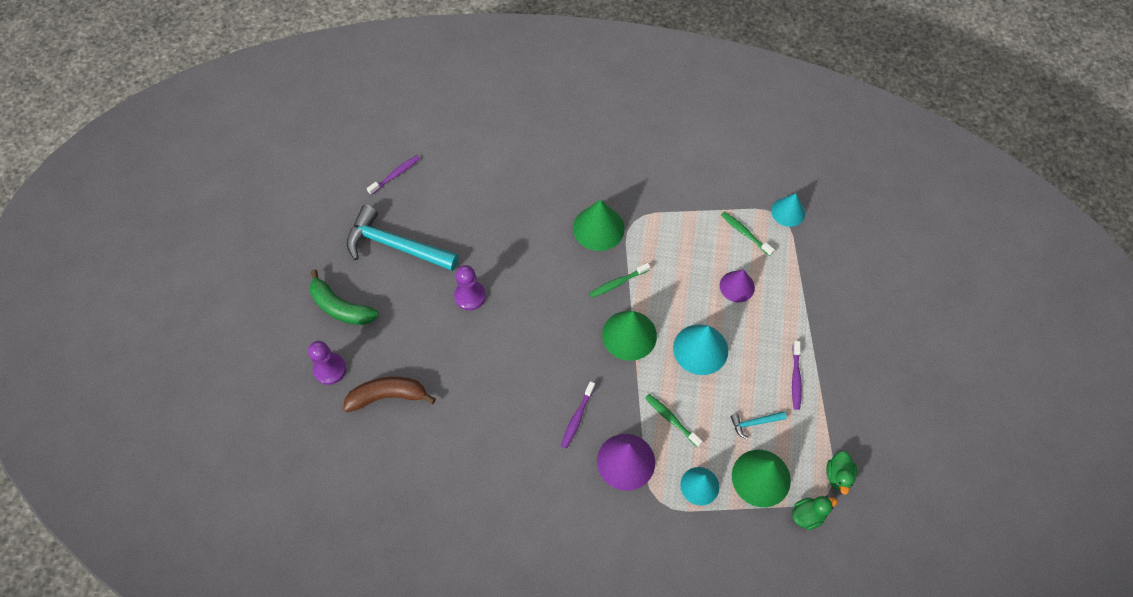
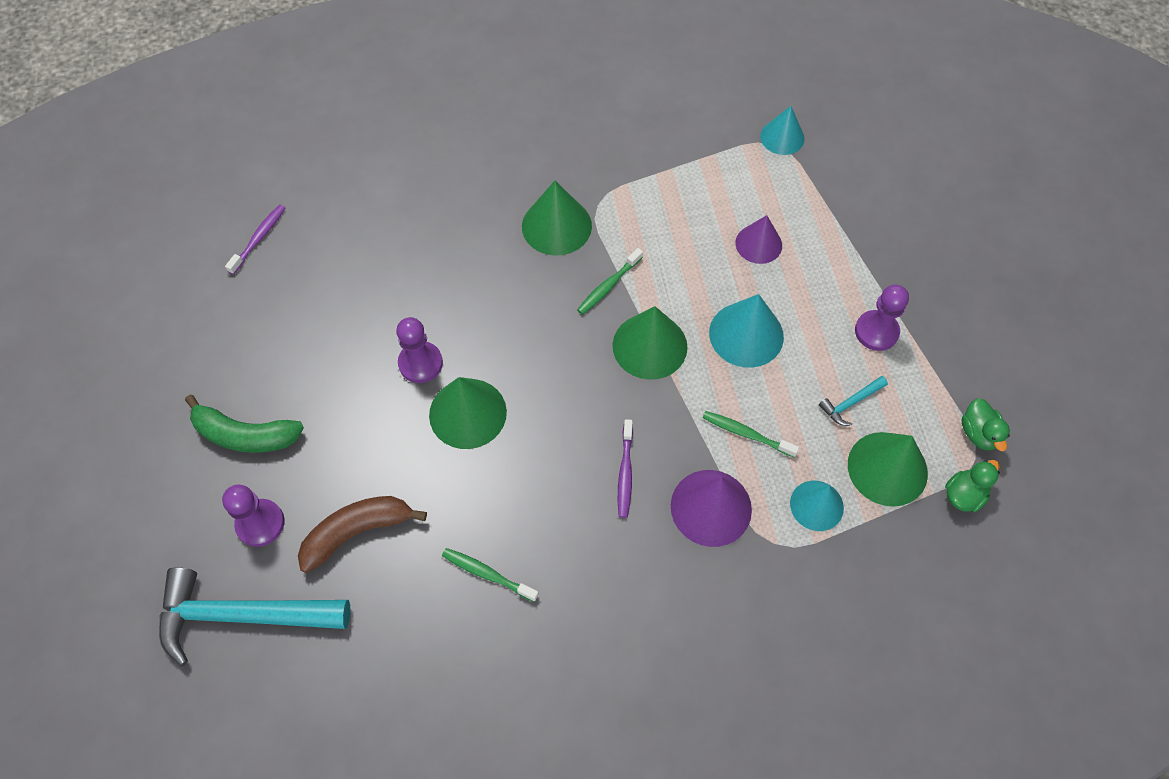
camera: 20 degrees left, 0 degrees up
(395, 245) = (293, 330): turquoise hammer -> turquoise hammer (242, 615)
(488, 341) = (467, 413): none -> green cone
(745, 233) = (741, 177): green toothbrush -> green toothbrush (487, 574)
(795, 378) = (876, 331): purple toothbrush -> purple pawn

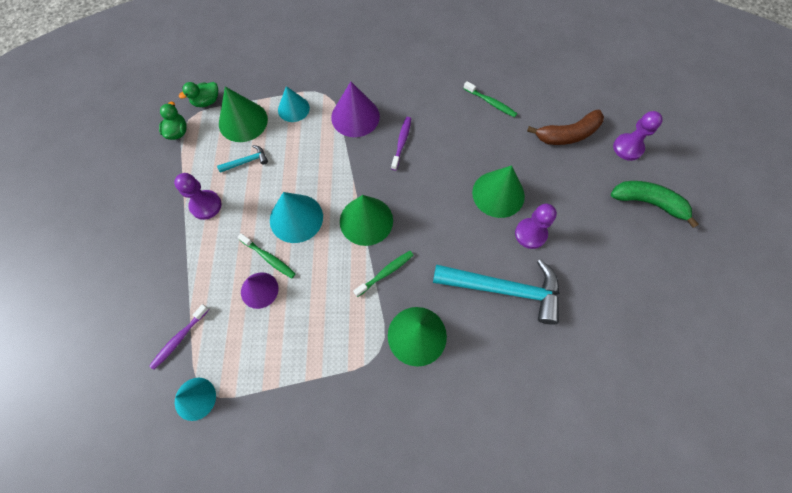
camera: 170 degrees left, 5 degrees up
(242, 615) = (629, 103): turquoise hammer -> turquoise hammer (504, 289)
(259, 238) = (671, 367): purple toothbrush -> purple toothbrush (179, 338)
(746, 434) = (320, 153): green toothbrush -> green toothbrush (269, 258)

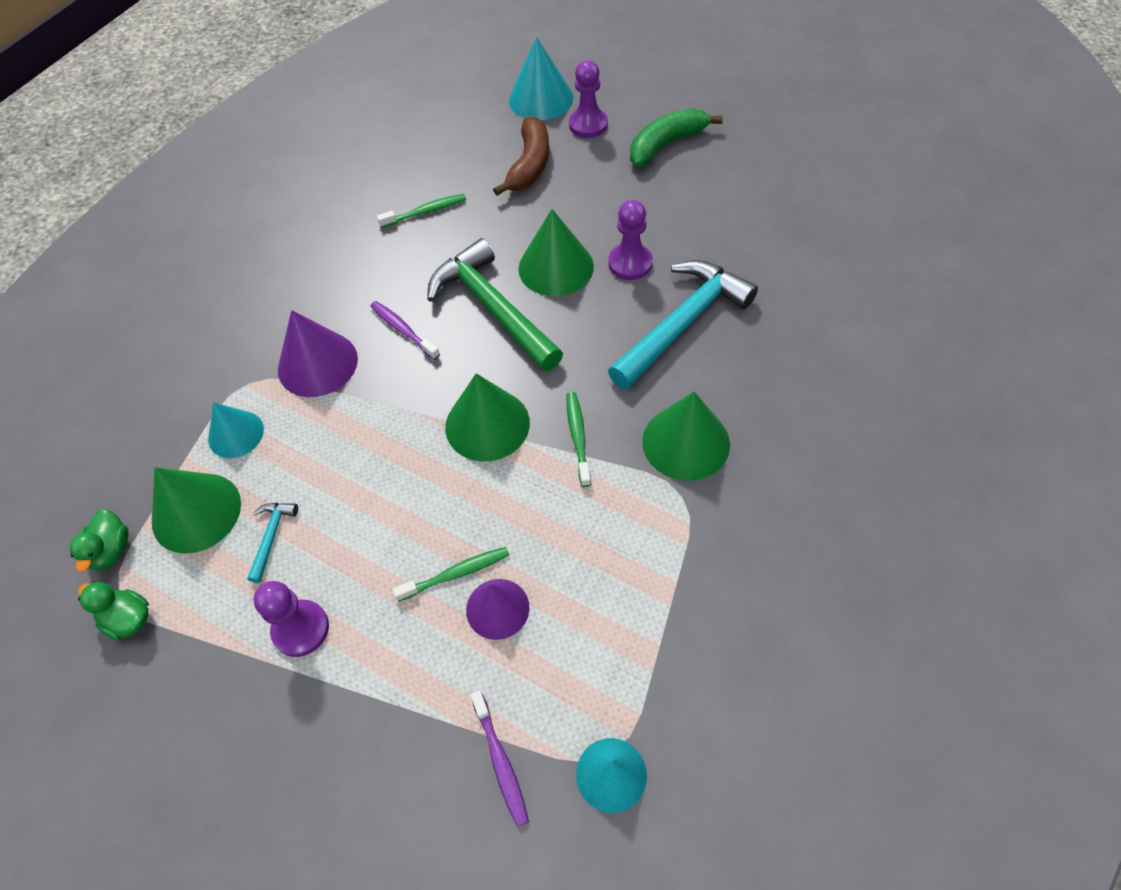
camera: 55 degrees left, 10 degrees down
(296, 218) = (419, 509): turquoise cone -> turquoise cone (541, 99)
(446, 177) = (492, 308): none -> green hammer

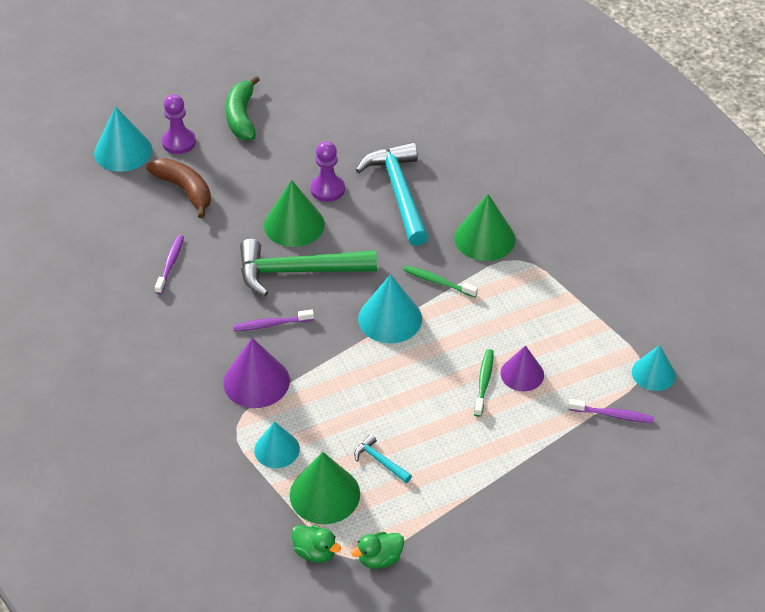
camera: 60 degrees left, 10 degrees down
(301, 629) = (460, 471): purple pawn -> none
(425, 212) = (170, 264): green toothbrush -> purple toothbrush
(487, 424) = (390, 318): green cone -> turquoise cone

